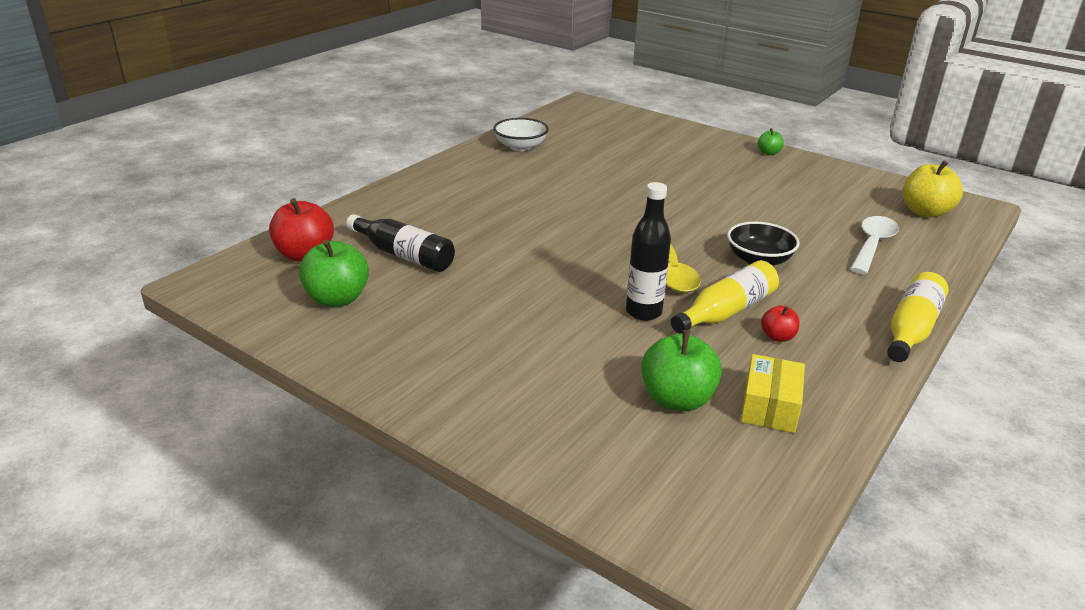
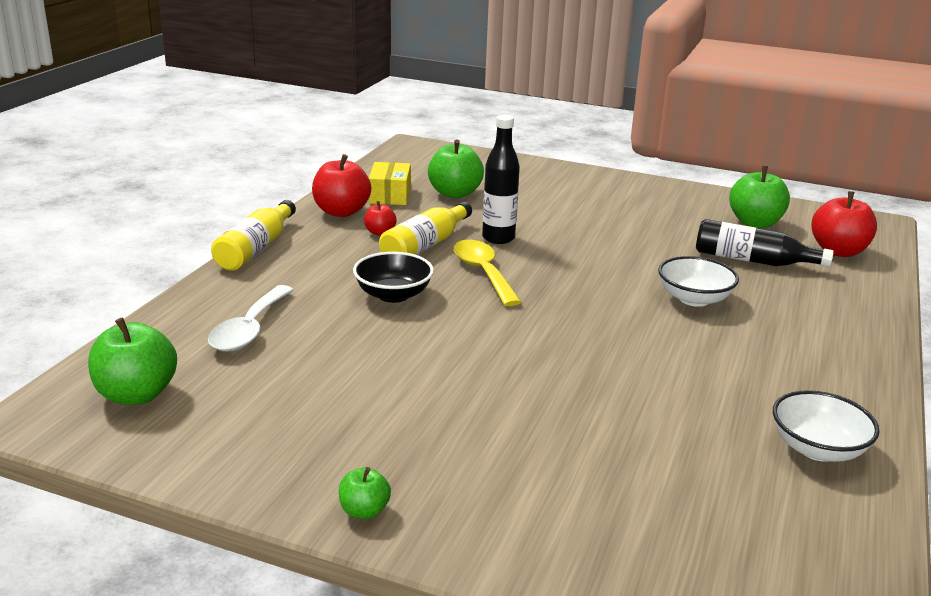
camera: 165 degrees right, 5 degrees down
(500, 228) = (694, 299): none -> white bowl
(831, 379) = (341, 212): none -> red apple
(925, 212) = (136, 394): yellow apple -> green apple

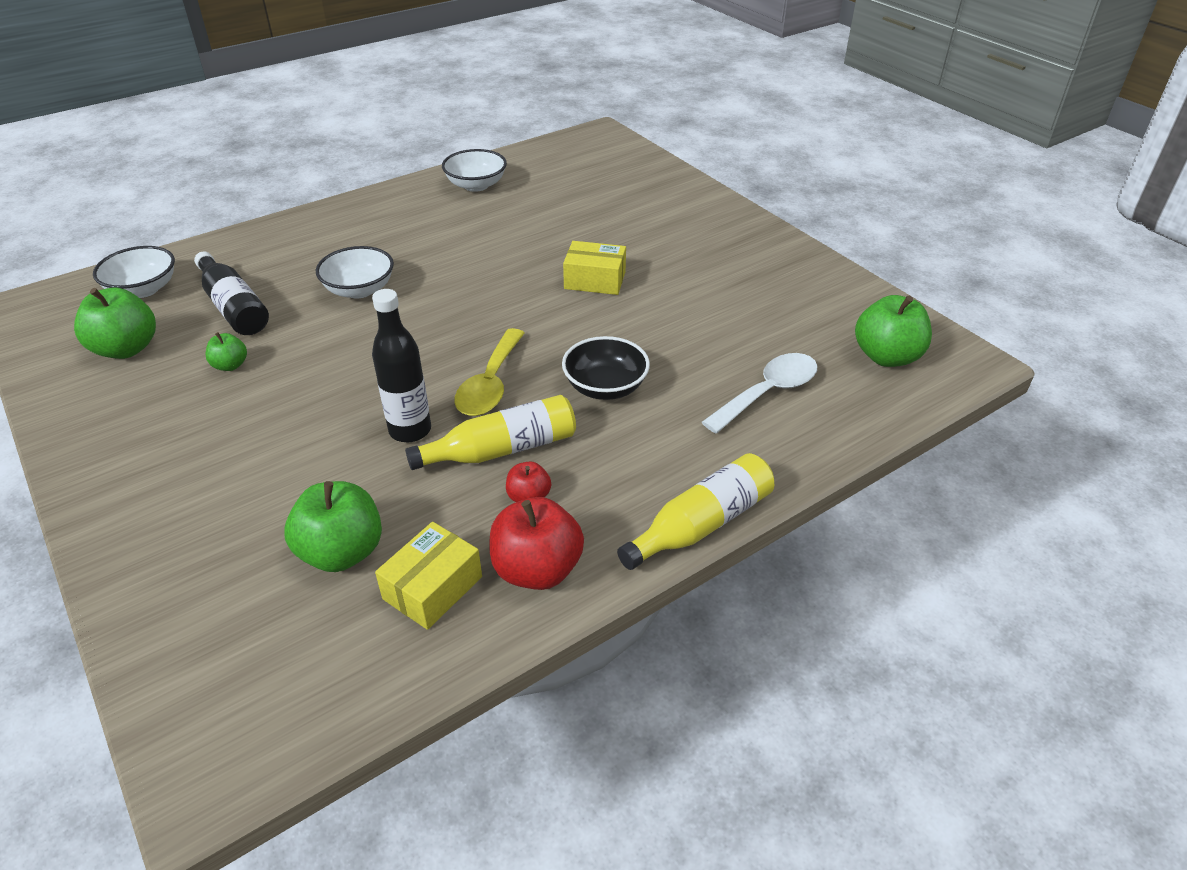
camera: 145 degrees left, 15 degrees up
(364, 511) = (761, 235): green apple -> green apple (230, 365)
(506, 375) = (595, 280): none -> yellow box
(838, 251) = (143, 289): red apple -> white bowl

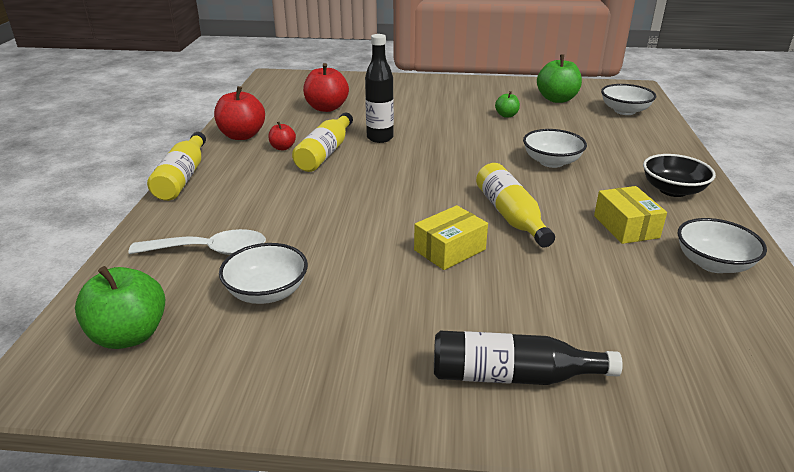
camera: 130 degrees right, 10 degrees down
(234, 307) = (573, 126): black bottle -> black bottle (512, 376)
(342, 552) = (326, 108): green apple -> red apple
(432, 588) = (275, 117): yellow box -> yellow box (626, 226)
(490, 384) = (383, 167): yellow spoon -> none
(504, 274) = (510, 216): none -> yellow bottle
(605, 387) = (321, 198): black bowl -> black bowl (673, 190)
(761, 329) = (267, 292): none -> white bowl
(768, 392) = (210, 251): white spoon -> white spoon turned 90 degrees counterclockwise

